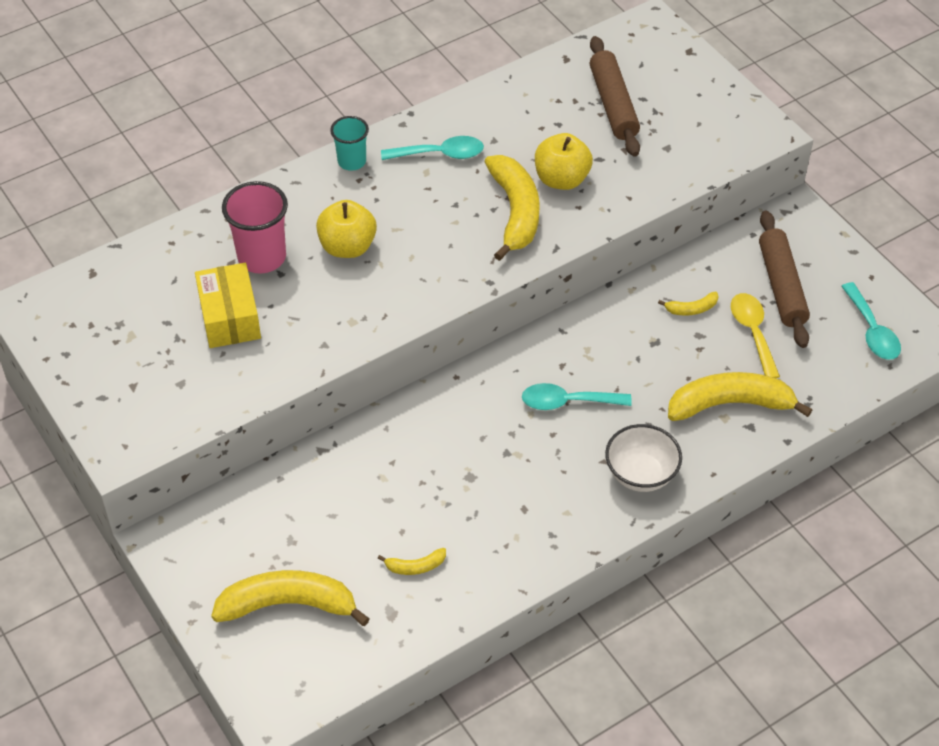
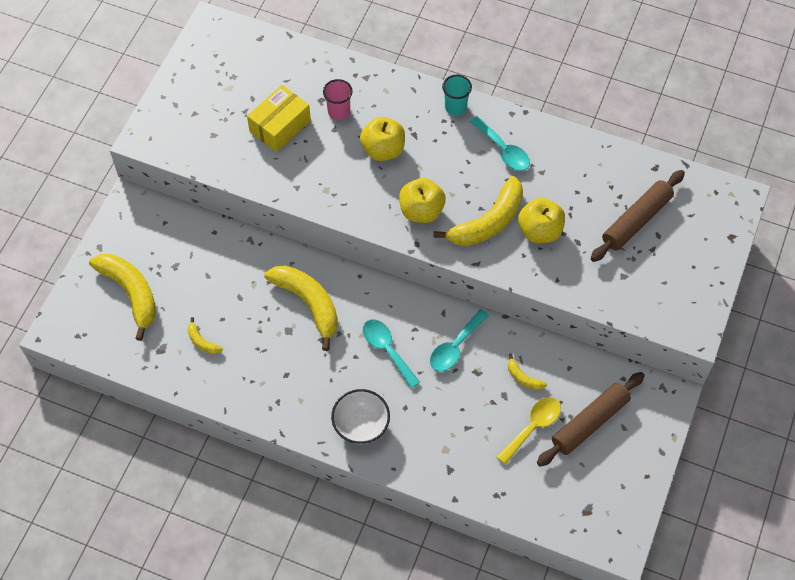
camera: 55 degrees right, 10 degrees up
(262, 257) = (339, 112): pink cup -> pink cup, size x0.62
(453, 257) = (421, 211): none -> yellow apple
(730, 404) = (459, 447): yellow banana -> yellow banana (308, 304)
(871, 330) = (595, 502): turquoise spoon -> turquoise spoon (455, 346)

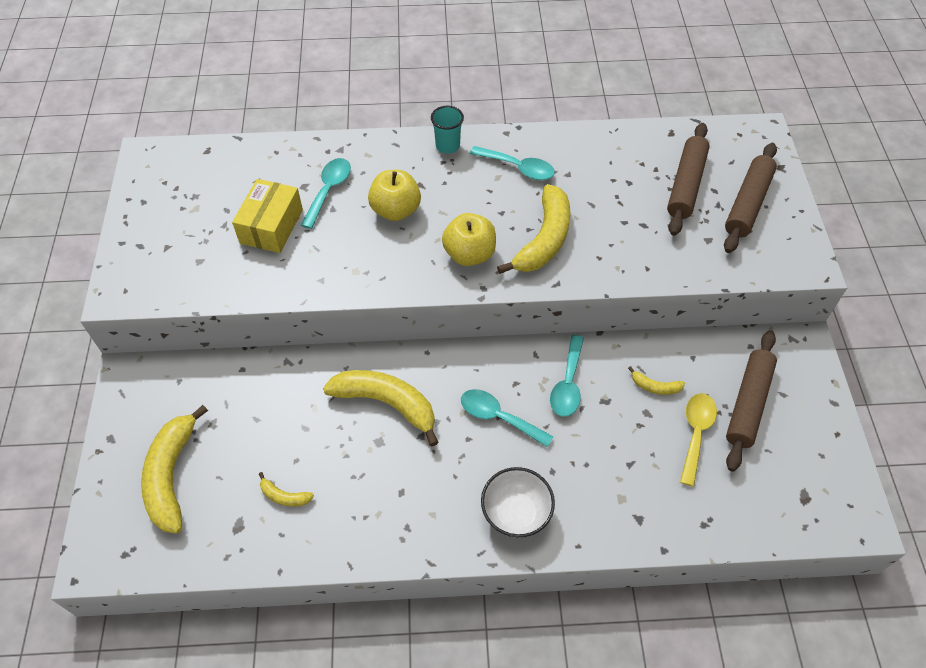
camera: 25 degrees left, 5 degrees down
(131, 293) = (172, 476): yellow banana -> yellow banana turned 120 degrees counterclockwise
(339, 112) = (328, 190): pink cup -> turquoise spoon
(539, 231) = (600, 229): yellow apple -> none
(678, 258) = (747, 203): none -> brown rolling pin

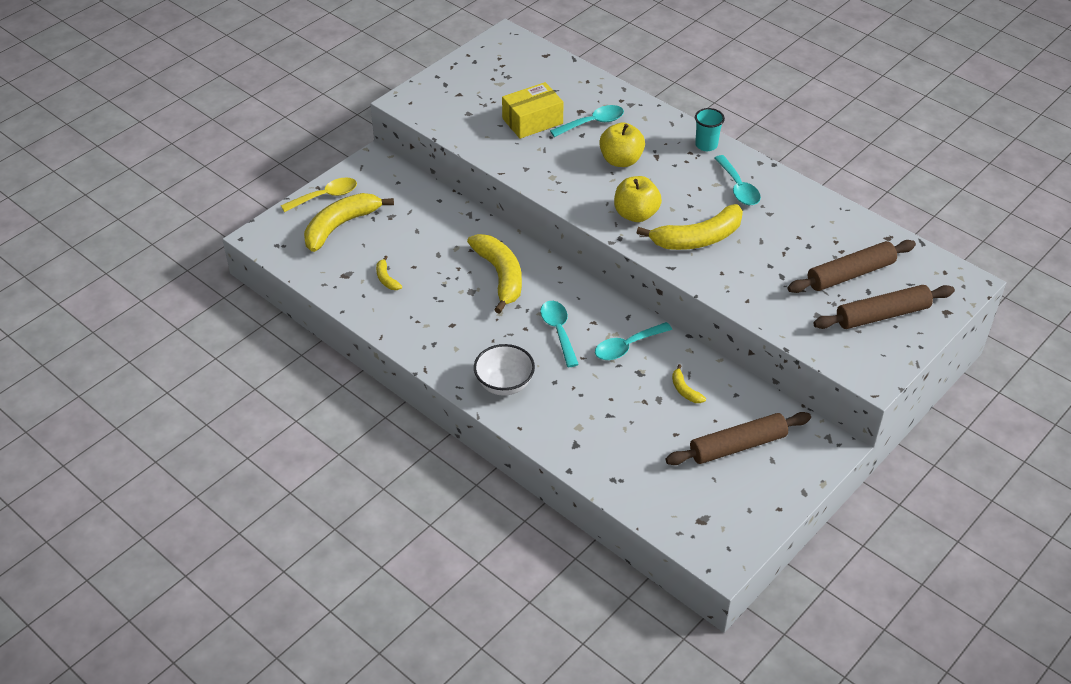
camera: 45 degrees right, 10 degrees down
(695, 434) = (676, 433): yellow spoon -> yellow spoon (325, 196)

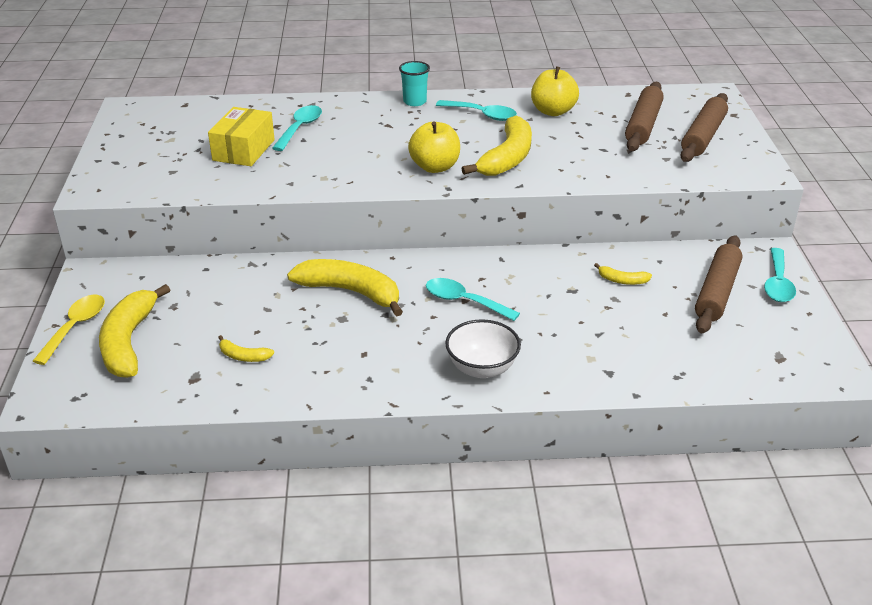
camera: 45 degrees left, 10 degrees down
(621, 160) = (364, 140): yellow apple -> yellow apple (553, 111)
(627, 346) = (534, 278): turquoise spoon -> turquoise spoon (777, 283)

